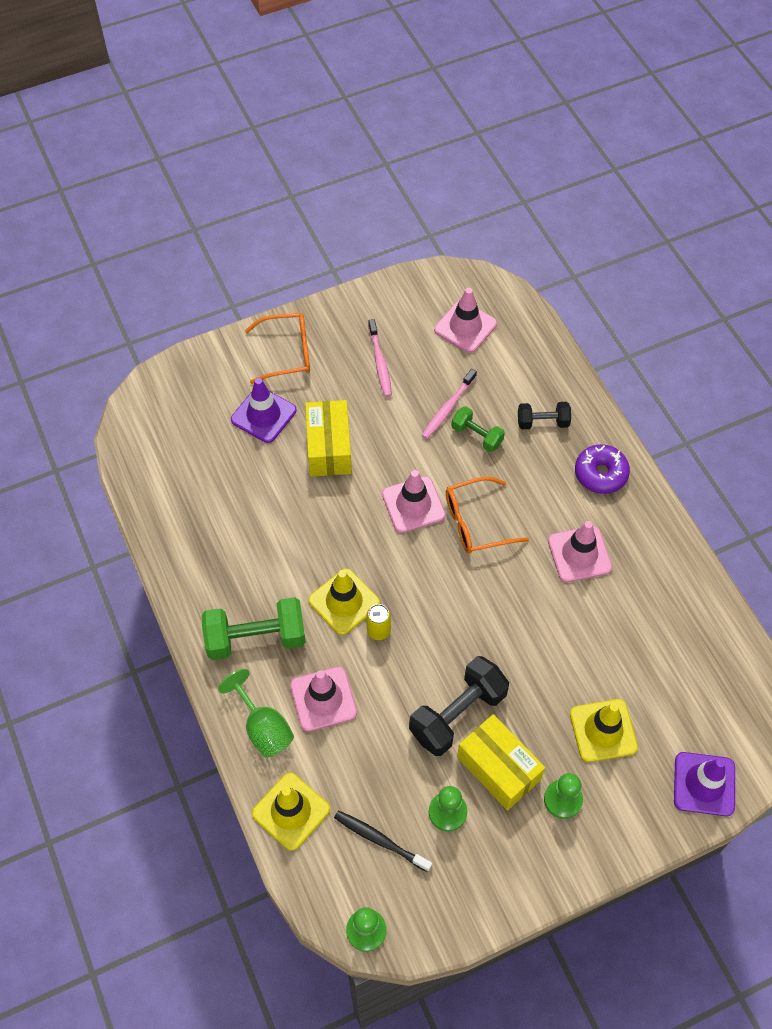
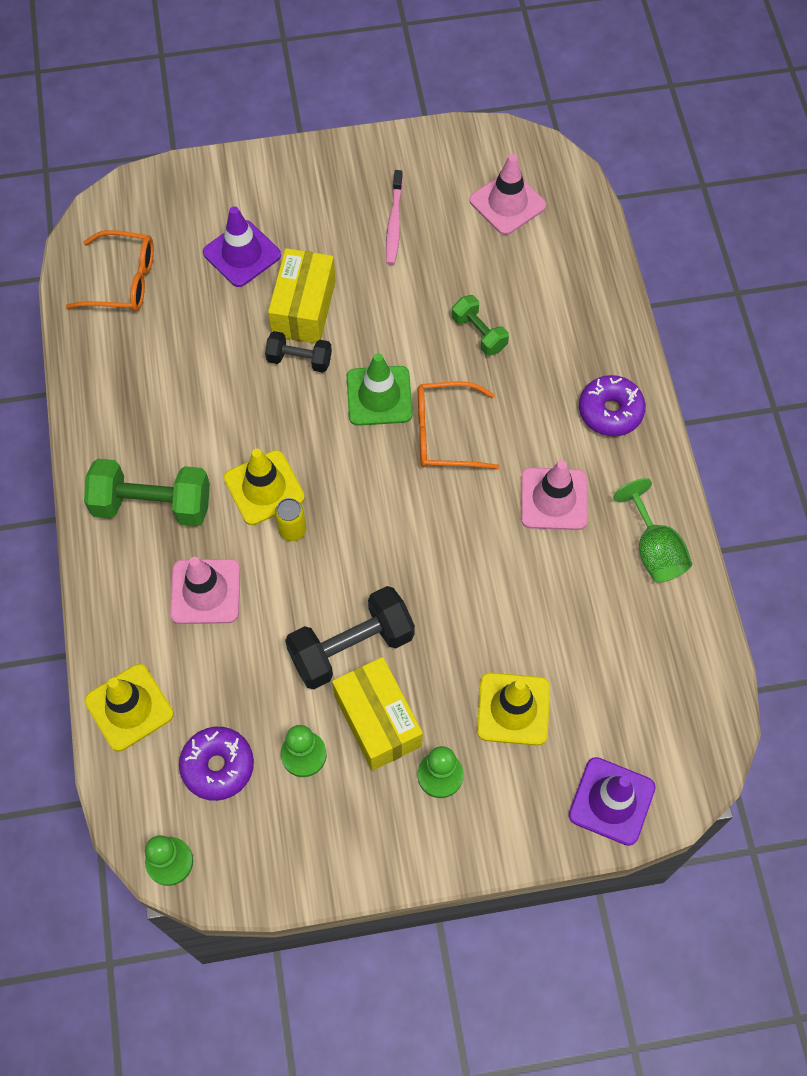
camera: 15 degrees right, 5 degrees up
(263, 727) = (128, 606): green goblet -> green goblet (653, 549)
(287, 353) = (291, 189): orange glasses -> orange glasses (123, 281)
(380, 840) = (218, 766): black toothbrush -> purple donut
(413, 505) = (379, 396): pink traffic cone -> green traffic cone
(448, 408) = (456, 293): pink toothbrush -> none
(542, 422) = (561, 335): black dumbbell -> black dumbbell (299, 360)

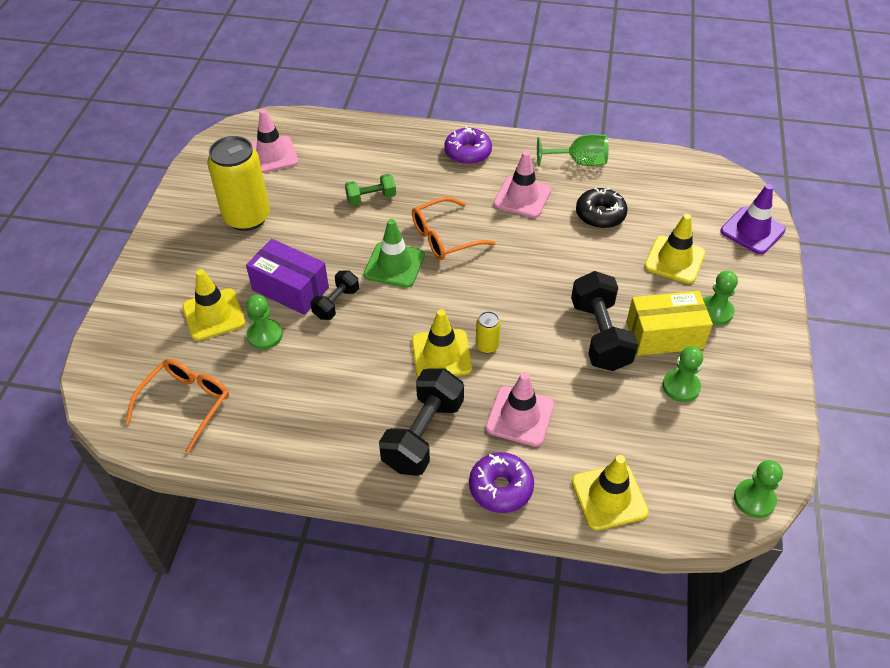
camera: 70 degrees left, 15 degrees down
(152, 504) = (423, 434): green dumbbell -> black dumbbell
(218, 766) = (678, 445): purple donut -> purple donut (500, 488)
(231, 311) = (265, 335): none -> green pawn
(242, 254) = (214, 315): purple traffic cone -> yellow traffic cone
(304, 308) = (290, 289): yellow box -> purple box
(394, 223) = (247, 217): pink toothbrush -> yellow can
(445, 433) = (444, 237): orange glasses -> orange glasses turned 45 degrees clockwise
(560, 600) = (600, 215): none -> black donut

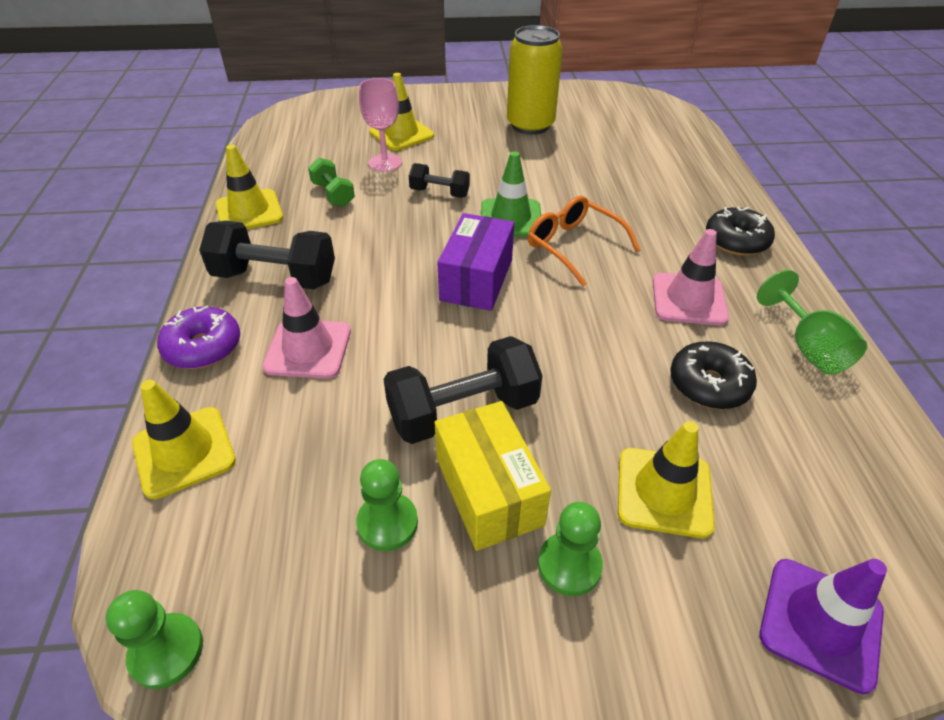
camera: 75 degrees right, 5 degrees down
(186, 404) = (298, 142): orange glasses -> none
(265, 335) = (385, 163): green pawn -> pink goblet
(272, 155) = (624, 120): pink traffic cone -> none
(290, 289) = (448, 164): purple box -> purple box (476, 279)
(371, 198) = (604, 186): green dumbbell -> green dumbbell (333, 194)
(441, 354) = (390, 273): yellow traffic cone -> yellow traffic cone (249, 211)
(468, 153) = (736, 241): purple donut -> black donut
(487, 346) = (412, 306): yellow can -> none

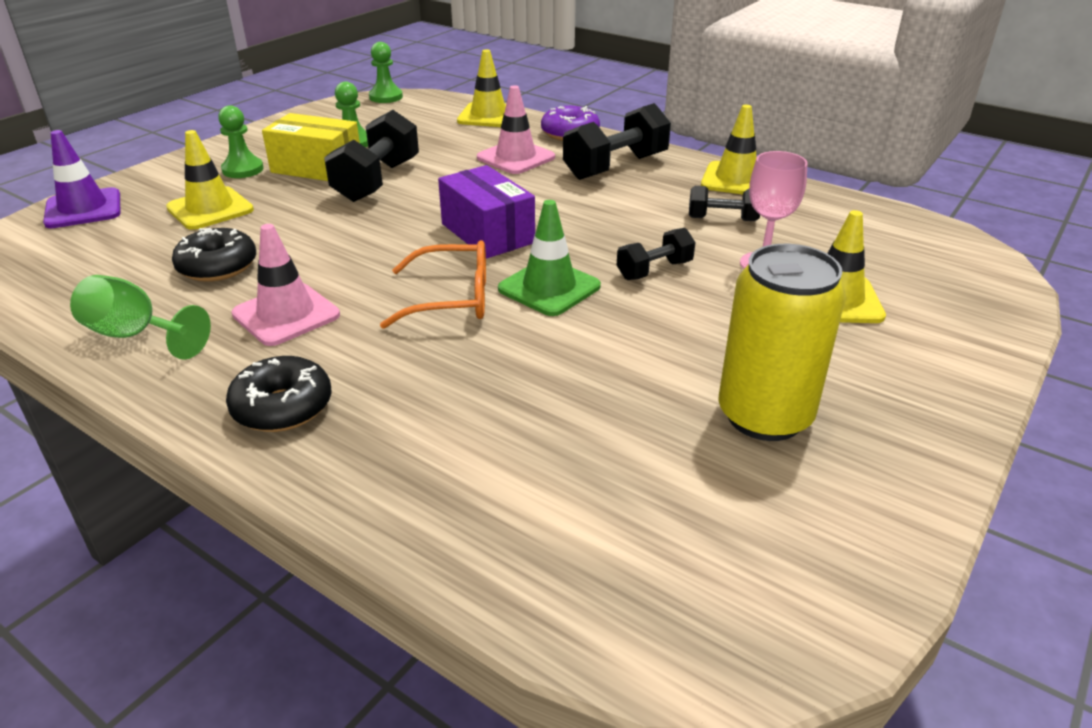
camera: 130 degrees right, 10 degrees down
(333, 194) = (722, 219): green dumbbell -> black dumbbell

